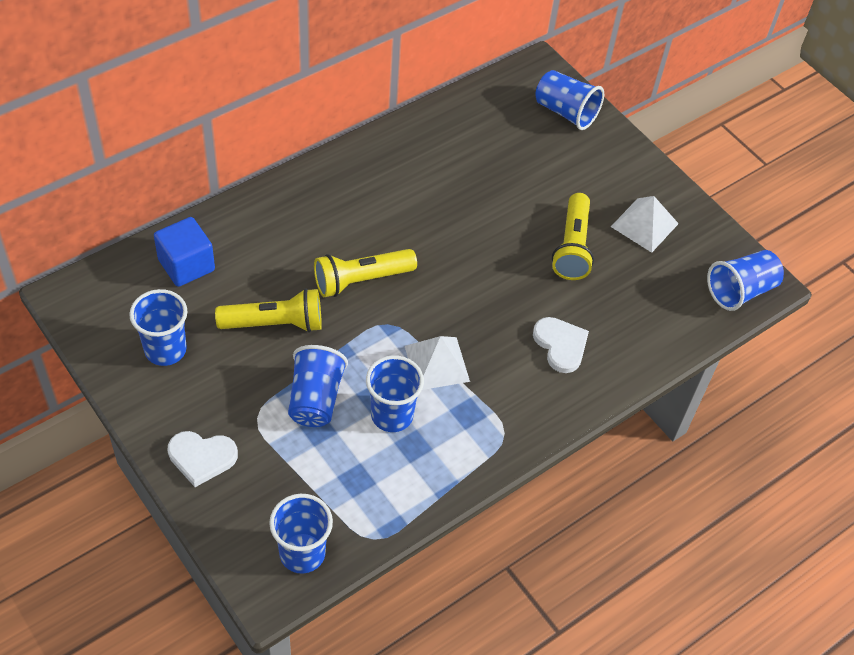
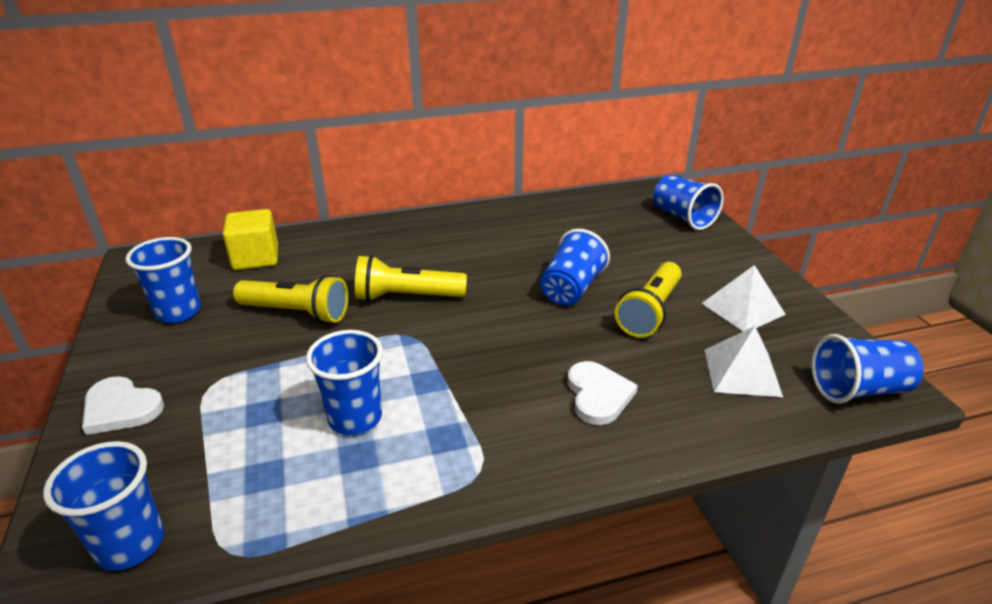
camera: 25 degrees right, 20 degrees down
(186, 265) = (256, 258): blue cube -> yellow cube
(315, 399) = (284, 383): blue cup -> blue cup (571, 289)
(437, 363) = (440, 380): white pyramid -> white pyramid (742, 372)

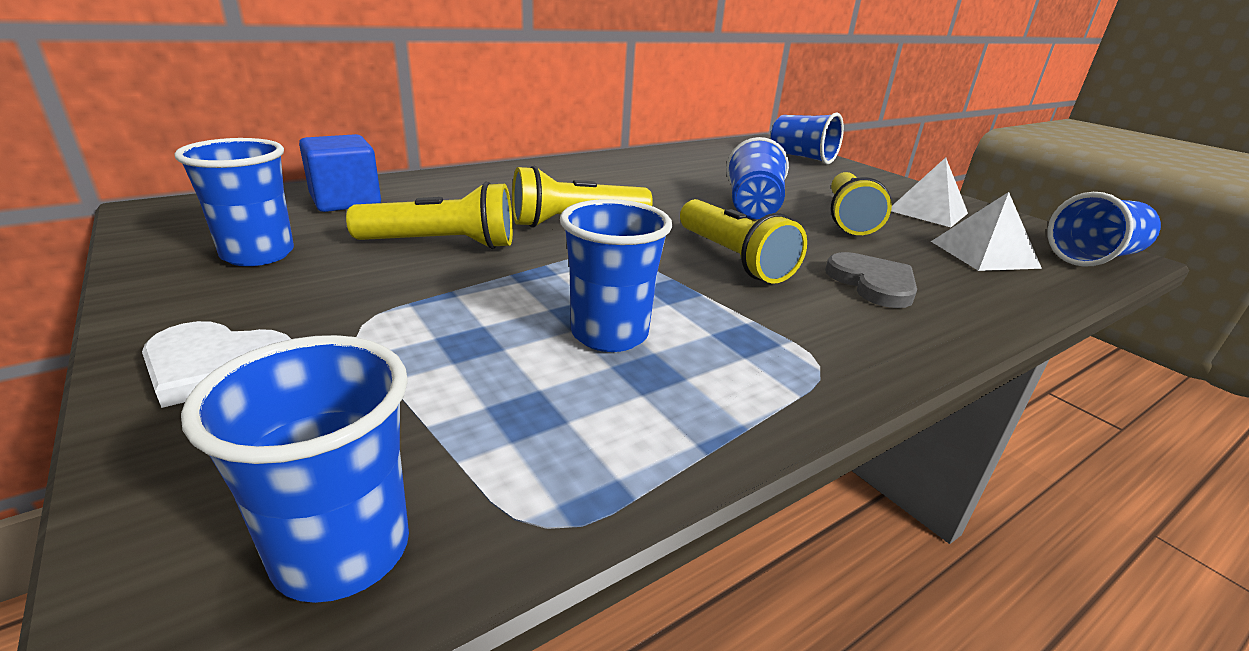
camera: 20 degrees left, 5 degrees down
(256, 258) = (345, 201): yellow cube -> blue cube
(503, 352) = (734, 259): none -> yellow flashlight
(598, 395) = (873, 283): white heart -> grey heart

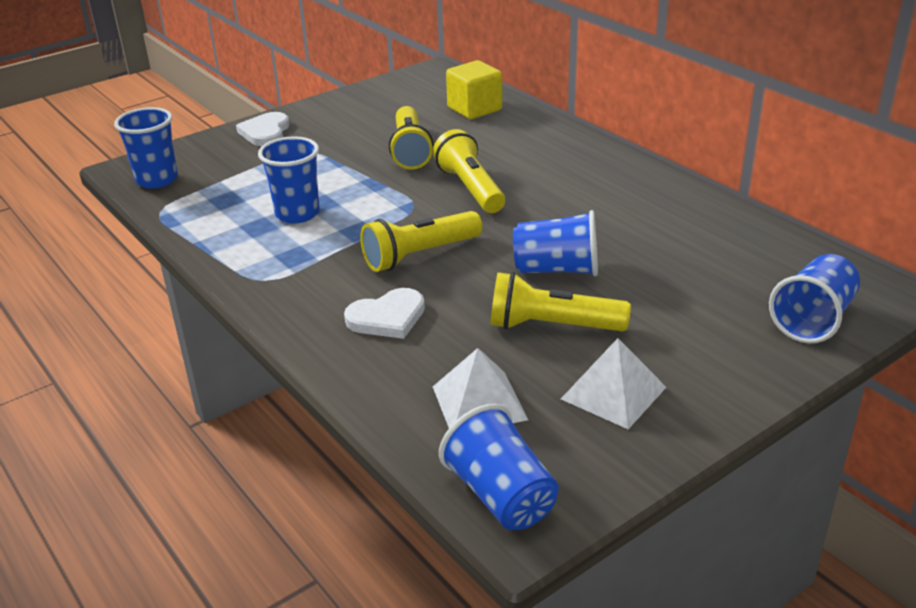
camera: 90 degrees right, 5 degrees up
(258, 254) = (379, 109): blue cup -> none
(345, 201) = (474, 109): blue cube -> yellow cube
(873, 283) = (387, 317): grey heart -> white heart

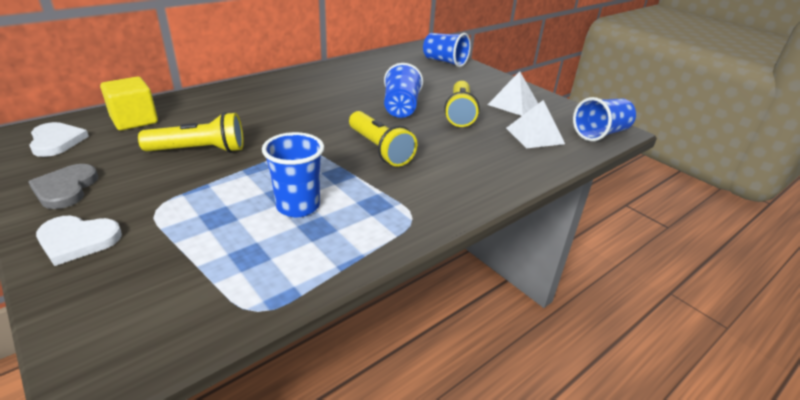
camera: 95 degrees left, 0 degrees up
(157, 180) = (160, 328): blue cup -> none
(340, 111) = (65, 189): none -> grey heart
(387, 317) = (459, 162): white heart -> white heart (56, 141)
(470, 188) = (284, 128): yellow flashlight -> none

